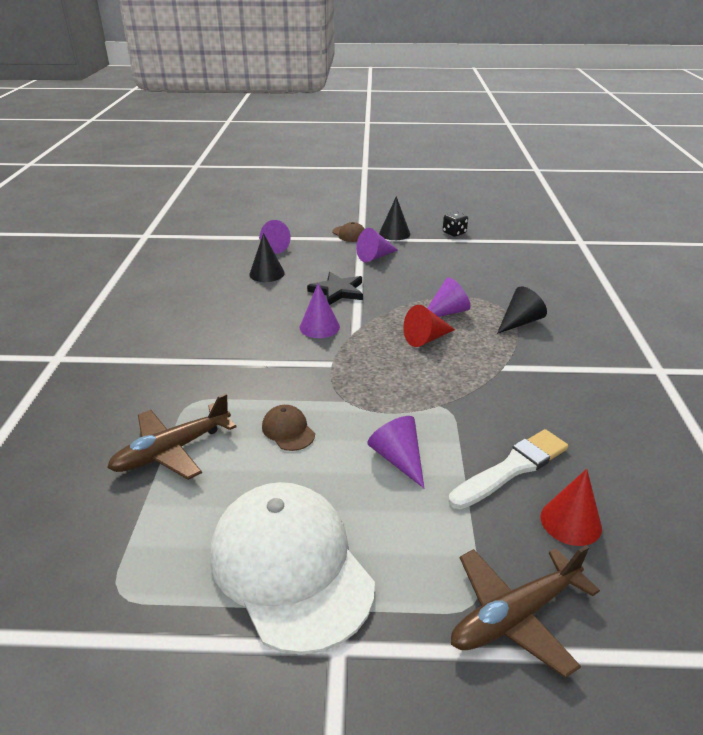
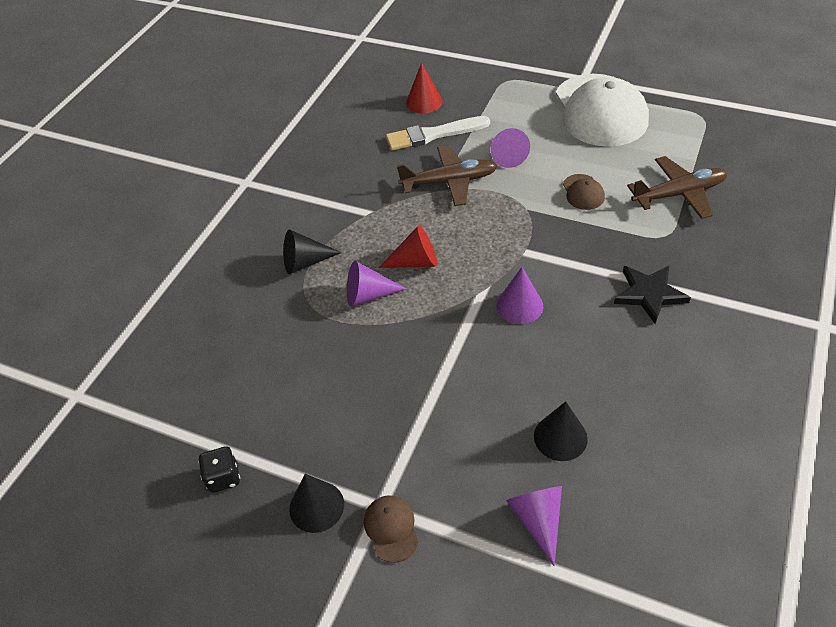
camera: 155 degrees left, 15 degrees up
(338, 291) = (474, 367): black star -> black star (649, 294)
(375, 257) = (386, 439): purple cone -> none
(515, 615) = (488, 73): brown plane -> brown plane (449, 182)

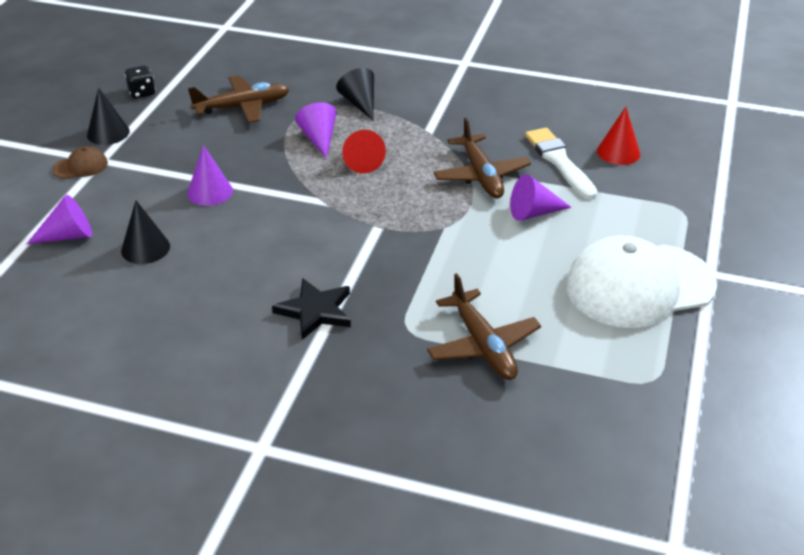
camera: 80 degrees right, 10 degrees down
(287, 365) = (242, 107): none -> brown plane
(519, 306) = (302, 224): purple cone -> purple cone (210, 192)
(583, 192) = (476, 268): brown cap -> none

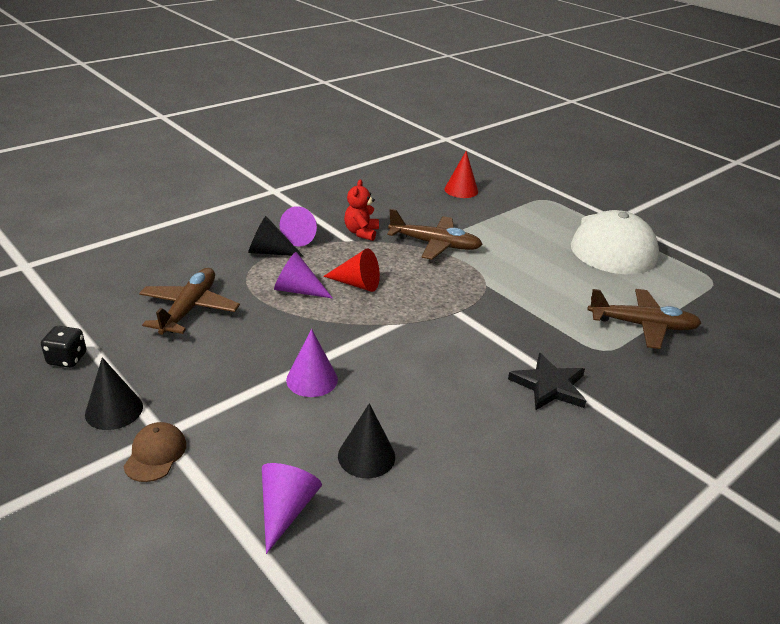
camera: 60 degrees left, 5 degrees down
(449, 131) = (361, 232): none -> red teddy bear
(533, 213) = (501, 245): purple cone -> purple cone (303, 237)
(559, 161) = (450, 211): white brush -> none

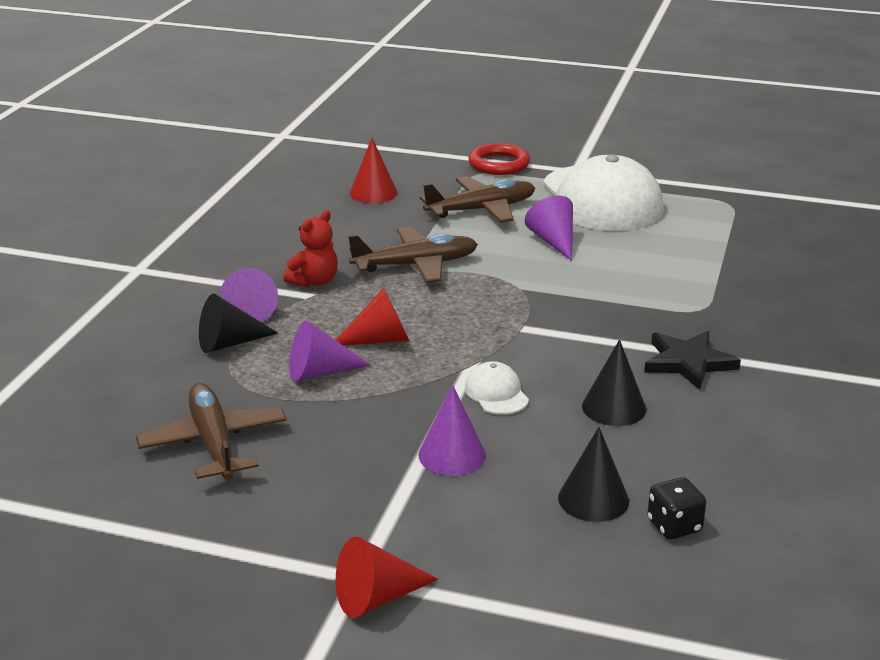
camera: 30 degrees left, 5 degrees down
(67, 359) = (133, 557): black dice -> black dice (674, 526)
(114, 410) = (269, 580): black cone -> black cone (614, 407)
(155, 454) = (376, 598): brown cap -> red cone
(286, 509) = (574, 580): purple cone -> purple cone (553, 241)
(361, 232) = (314, 281): red teddy bear -> red teddy bear turned 120 degrees counterclockwise
(388, 350) = (496, 393): none -> white cap
(565, 198) = (499, 164): none -> red ring
(642, 325) = (711, 272): brown plane -> brown plane (481, 210)

